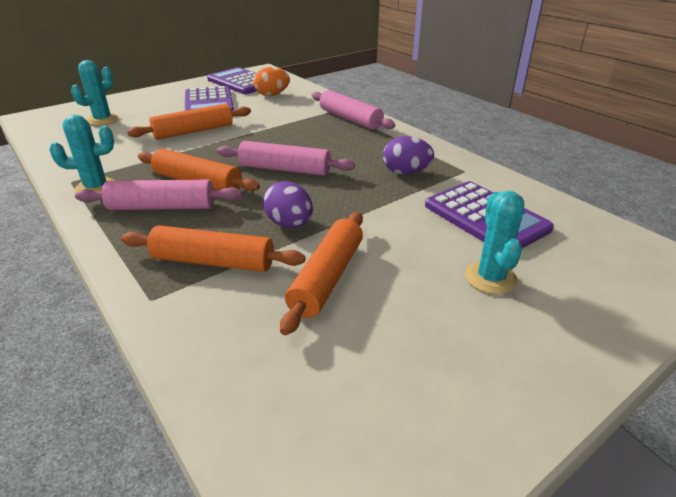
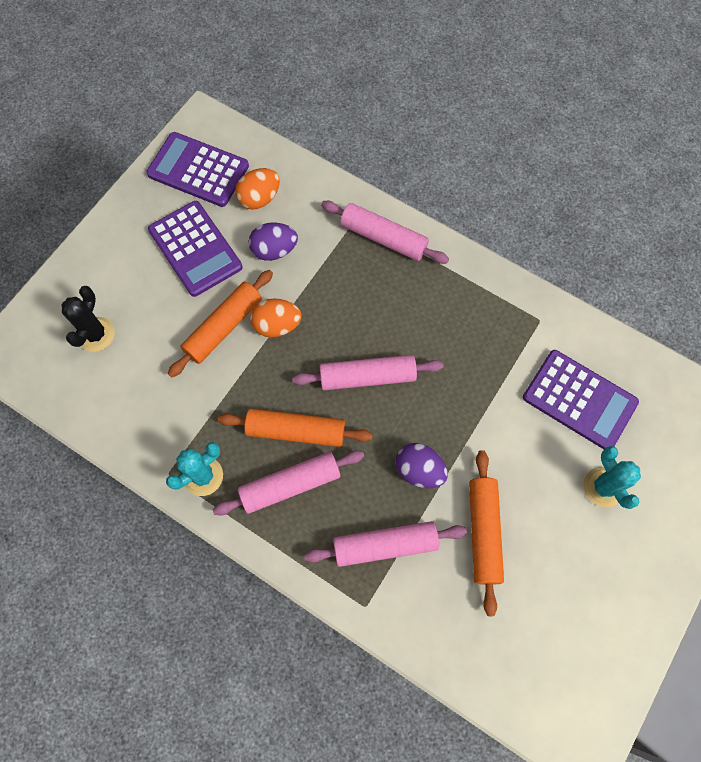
camera: 20 degrees left, 35 degrees up
(102, 120) = (96, 334): turquoise cactus -> black cactus
(213, 261) = (385, 545): orange rolling pin -> pink rolling pin
(234, 137) = (277, 325): none -> orange egg
(406, 172) = (486, 342): purple egg -> purple egg (274, 250)

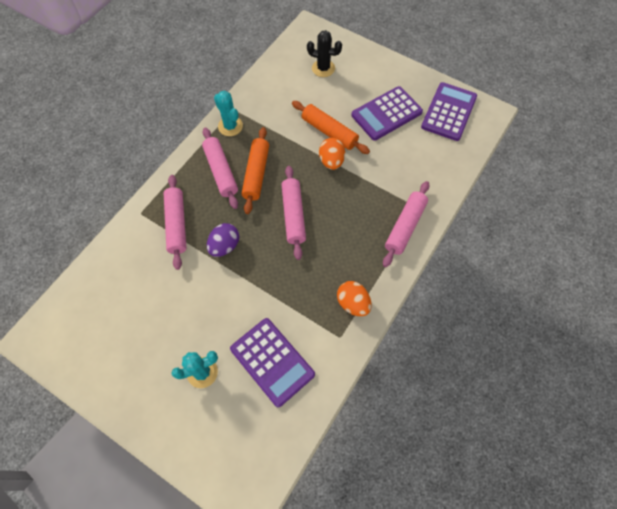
camera: 90 degrees right, 5 degrees down
(259, 198) = (430, 148): orange egg -> orange egg (353, 303)
(274, 250) = (389, 158): purple egg -> none
(483, 532) = (178, 285): orange rolling pin -> none
(579, 400) = (272, 361): purple calculator -> purple calculator turned 75 degrees counterclockwise

